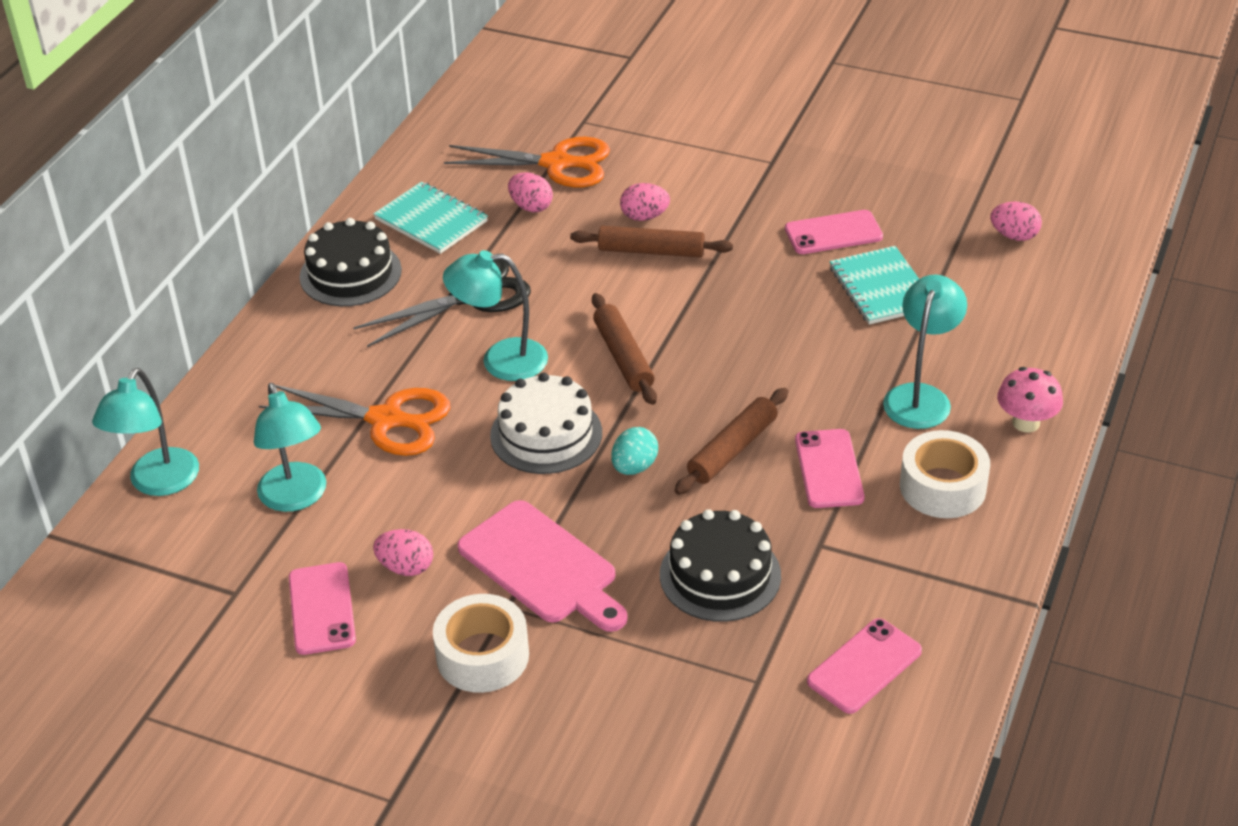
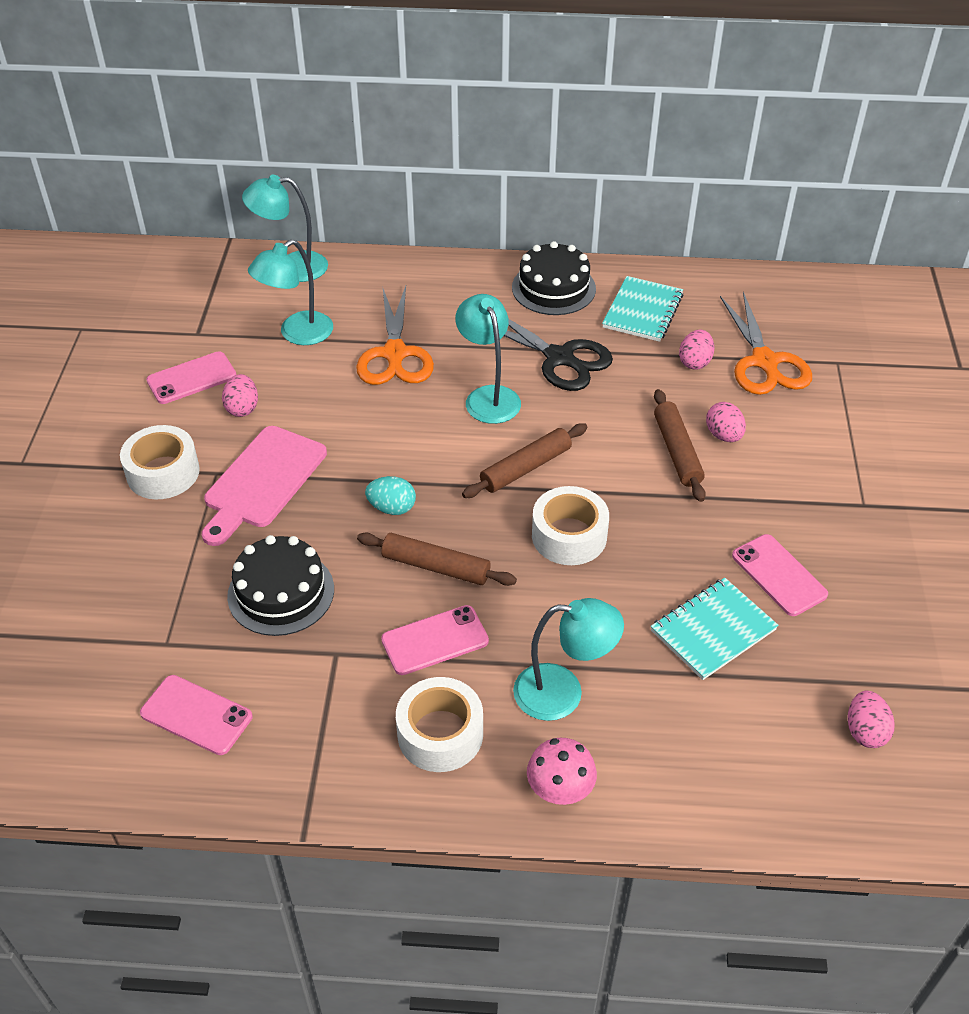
camera: 70 degrees right, 5 degrees up
(546, 434) = (412, 445): white cake -> none
(731, 348) = (569, 536): none -> white tape

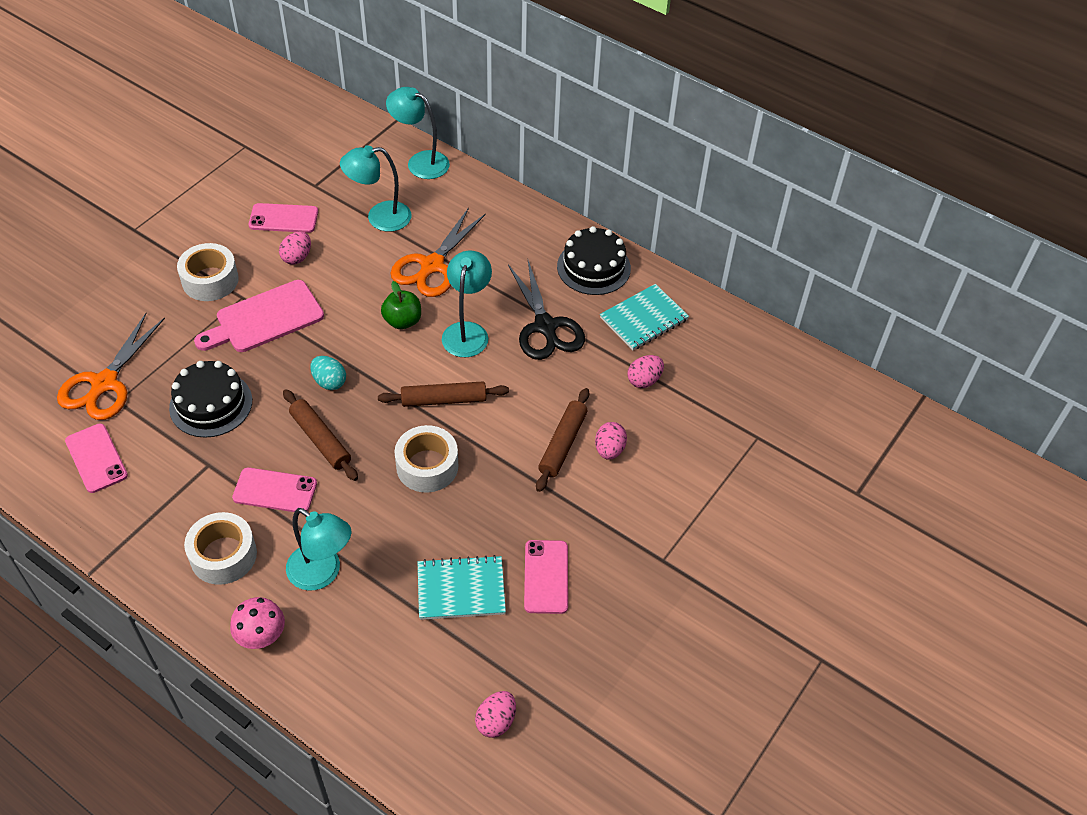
camera: 30 degrees right, 5 degrees up
(414, 417) = (402, 321): none -> green apple
(764, 362) = (699, 408): orange scissors -> orange scissors (104, 384)

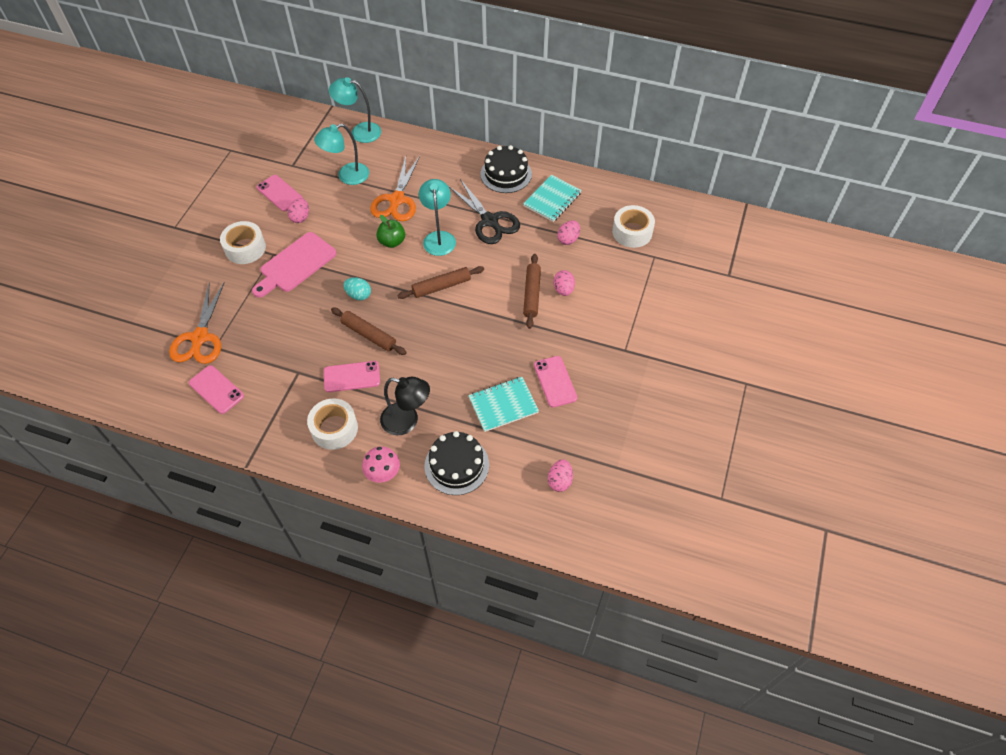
camera: 15 degrees left, 5 degrees up
(211, 404) = (282, 331): black cake -> black cake (456, 465)
(283, 218) = (279, 193): pink phone -> pink phone turned 60 degrees clockwise
(322, 573) = (407, 421): turquoise lamp -> black lamp
(427, 466) = (448, 332): white tape -> white tape (632, 232)

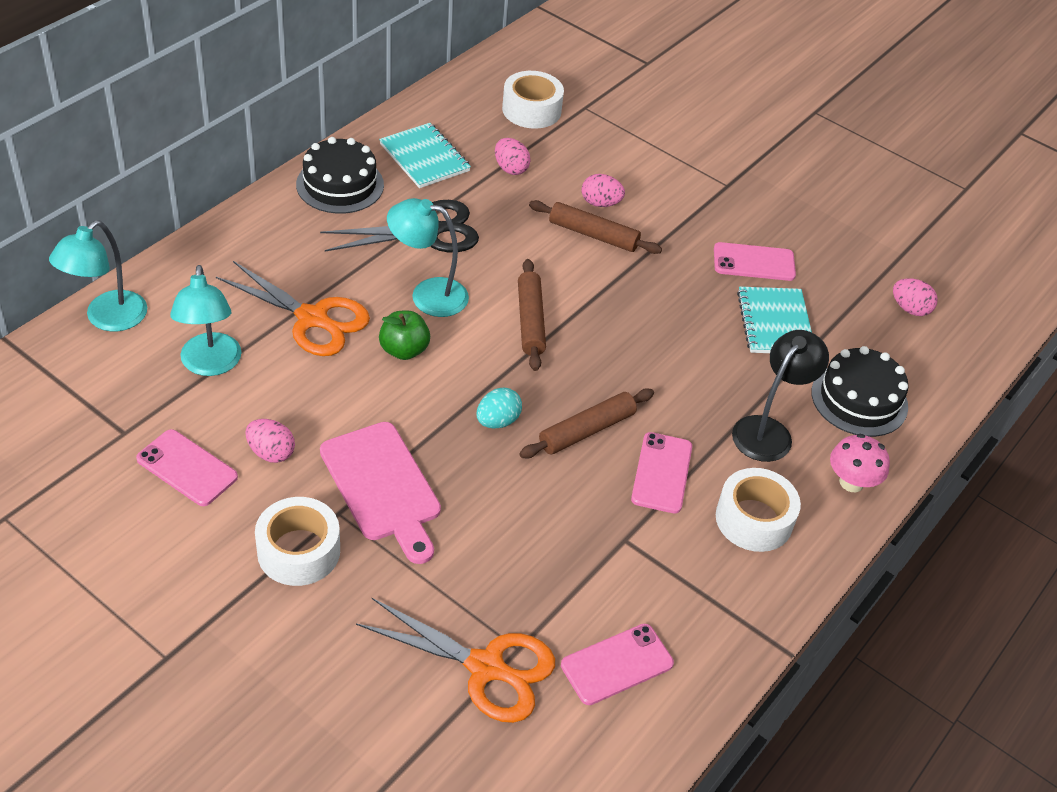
camera: 75 degrees left, 10 degrees down
(279, 193) = (187, 468): pink phone -> pink phone turned 60 degrees clockwise

